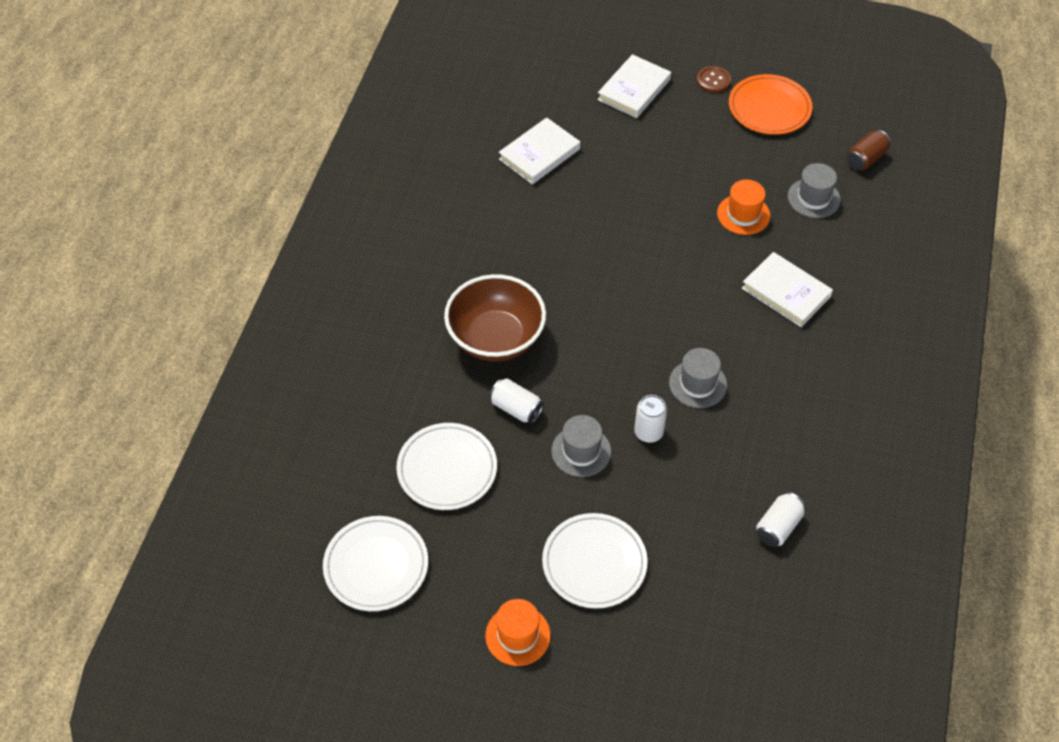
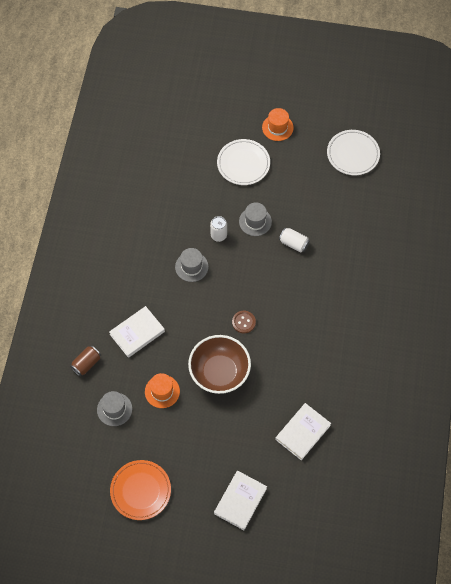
camera: 175 degrees right, 10 degrees up
(447, 469) = (326, 206): white plate -> none
(496, 338) = (312, 287): brown bowl -> brown bowl (219, 372)
(713, 80) = (181, 515): brown button -> brown button (243, 322)
(778, 527) = (149, 189): white can -> none
(786, 292) = (137, 333): white book -> white book turned 75 degrees counterclockwise
(865, 159) = (75, 447): brown can -> brown can (86, 364)

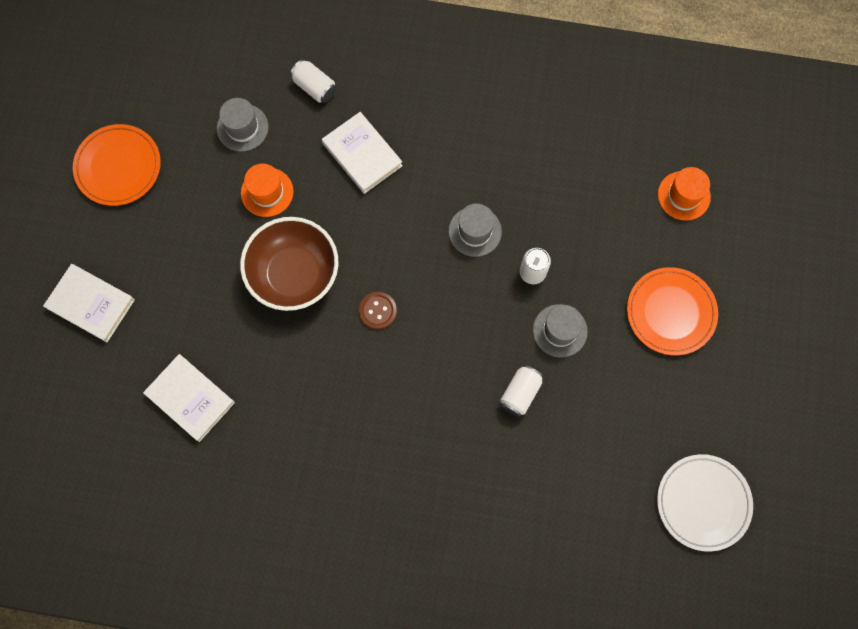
camera: 90 degrees right, 10 degrees up
(86, 364) = (314, 87): brown can -> white can
(243, 163) = (670, 312): white plate -> orange plate
(277, 127) = (748, 371): orange hat -> orange hat (684, 195)

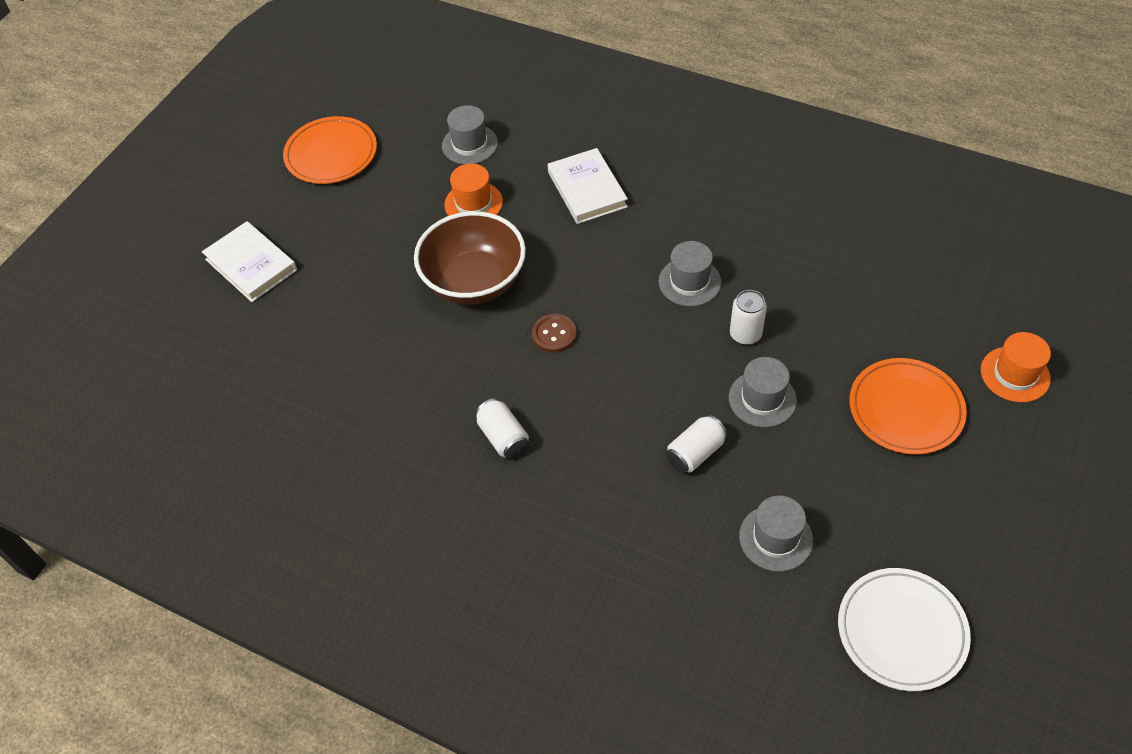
camera: 20 degrees right, 20 degrees down
(190, 398) = (316, 373): white book -> none
(314, 87) = (557, 124): white can -> white can (503, 437)
(598, 451) = (776, 538): none -> grey hat
(684, 195) = (948, 295): orange hat -> orange hat (1015, 374)

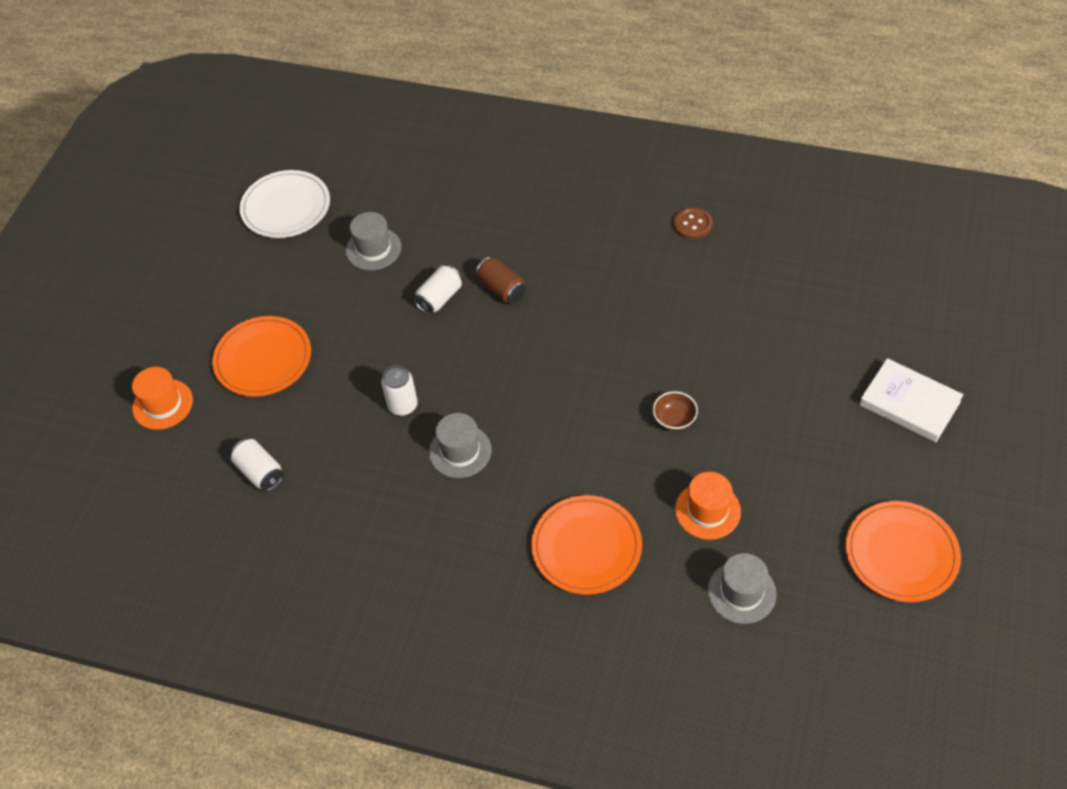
camera: 170 degrees right, 0 degrees up
(474, 281) = (674, 419): brown bowl -> brown bowl, size x0.41
(503, 437) = (601, 285): white can -> white can (260, 472)
(554, 334) = (581, 378): brown button -> brown button (692, 224)
(587, 190) = (586, 547): white book -> orange plate
(620, 452) = (501, 289): none -> brown can
(762, 399) = (386, 349): grey hat -> none

